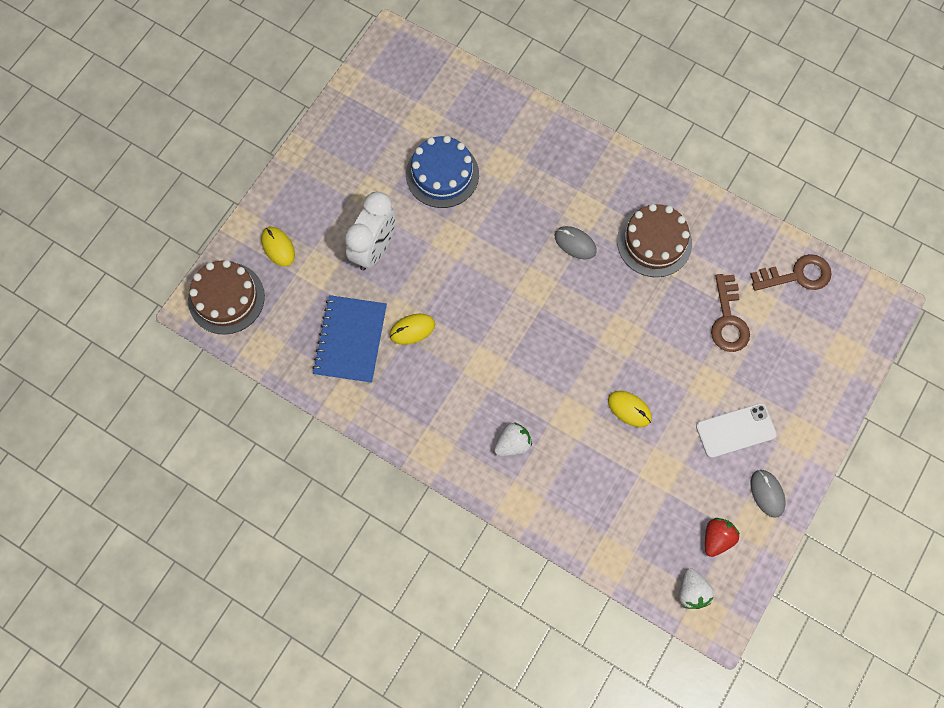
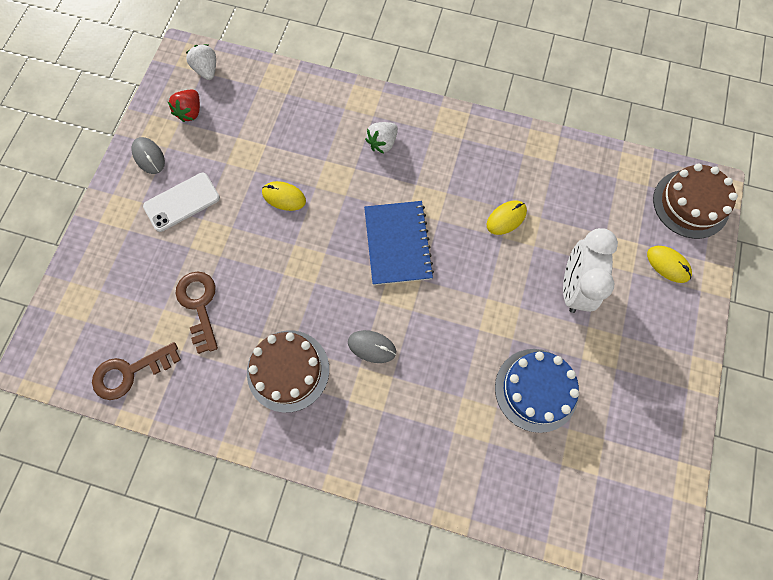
camera: 165 degrees right, 0 degrees up
(350, 340) = (559, 195): blue notebook -> blue notebook (397, 244)

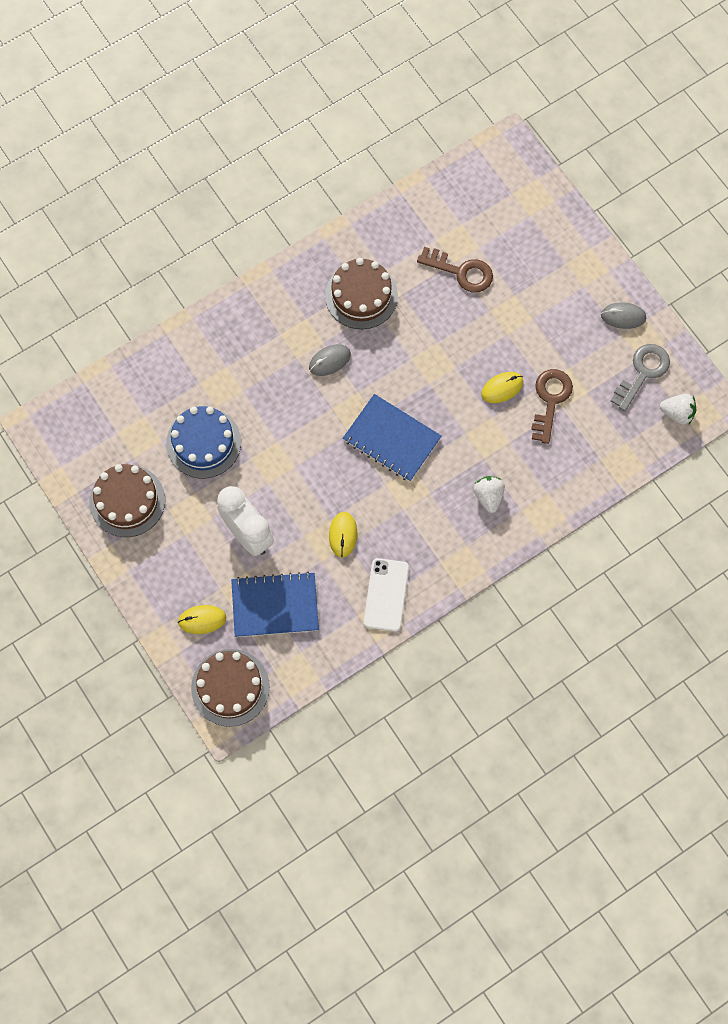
camera: 130 degrees right, 0 degrees up
(130, 372) = (448, 199): brown key -> brown key (550, 401)
(182, 202) = (559, 314): white phone -> white phone (386, 595)
(190, 112) = (642, 373): red strawberry -> grey key
(604, 222) = (275, 605): none -> blue notebook
(643, 409) = (127, 501): none -> brown cake

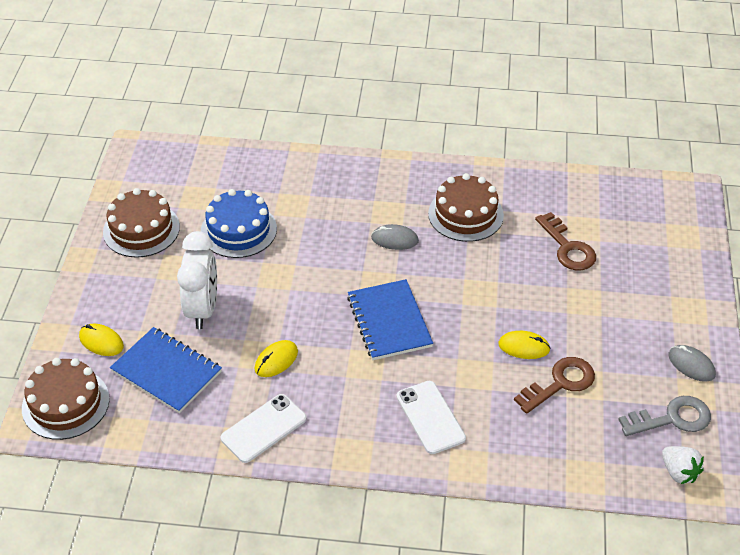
camera: 40 degrees right, 25 degrees down
(488, 496) = (430, 417): white strawberry -> white phone

